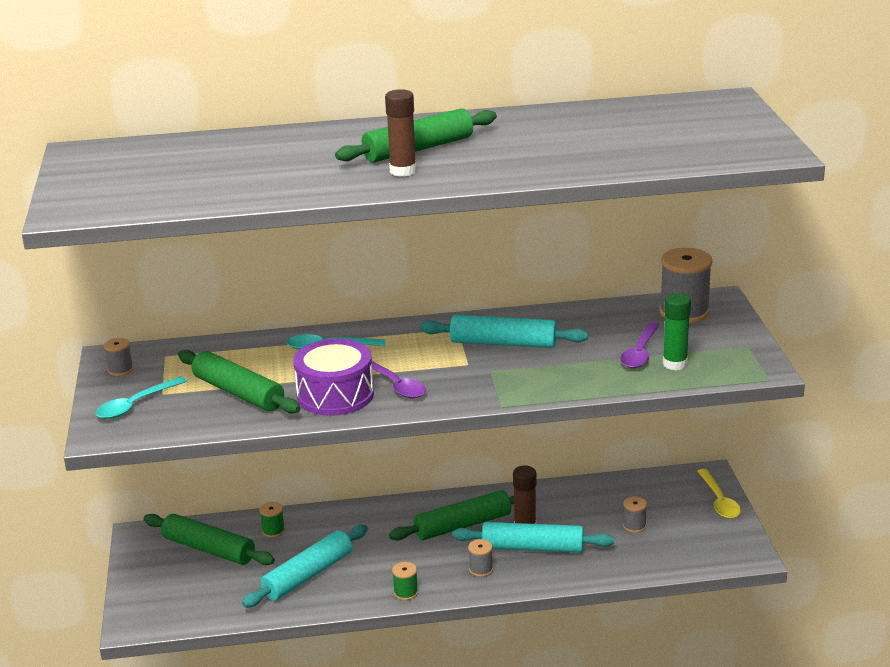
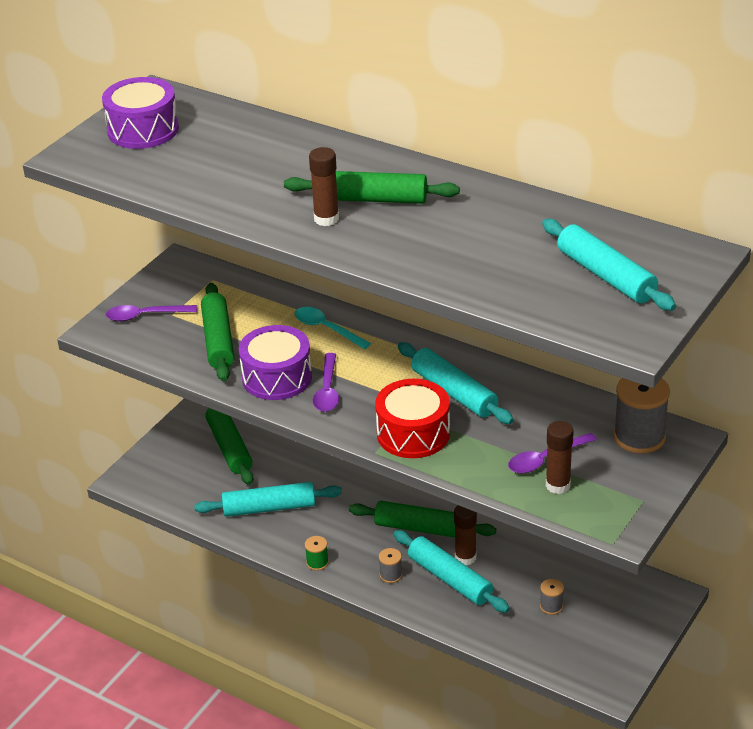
camera: 40 degrees right, 10 degrees up
(113, 175) = (143, 130): none -> purple drum
(120, 370) = (171, 278): grey spool -> none
(135, 405) = (145, 316): turquoise spoon -> purple spoon
(273, 531) = (286, 456): green spool -> none
(513, 381) = (413, 433): none -> red drum
(675, 364) = (558, 485): green glue stick -> brown glue stick
(686, 129) = (606, 275): none -> turquoise rolling pin
(719, 501) = (650, 624): yellow spoon -> none

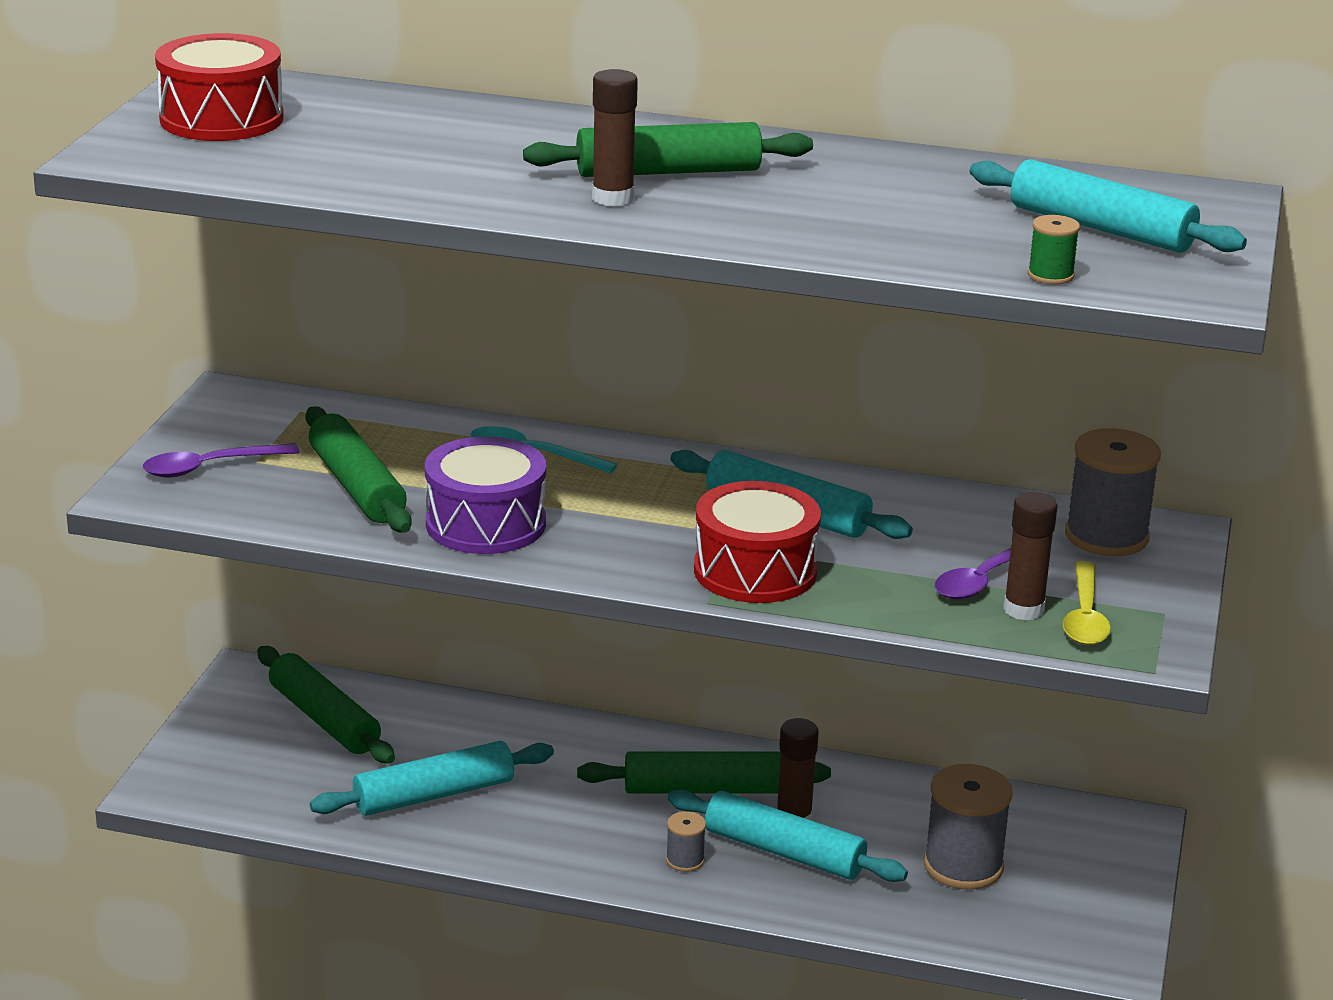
camera: 20 degrees left, 10 degrees down
(143, 130) = (221, 119): purple drum -> red drum
(317, 562) = (554, 860): green spool -> green spool (1050, 275)
(327, 390) = (580, 532): purple spoon -> none
(551, 606) = (963, 866): grey spool -> grey spool, size x2.07
(592, 496) = (1085, 616): none -> yellow spoon

